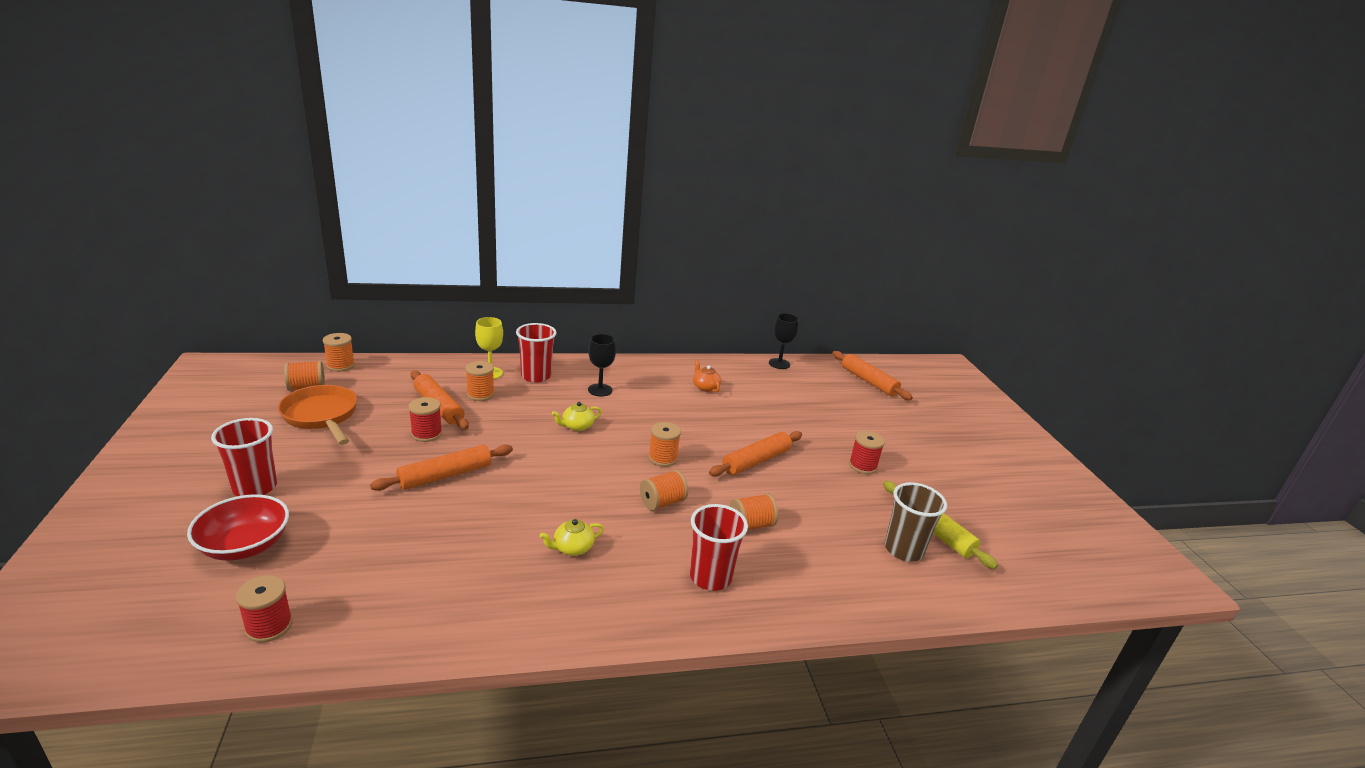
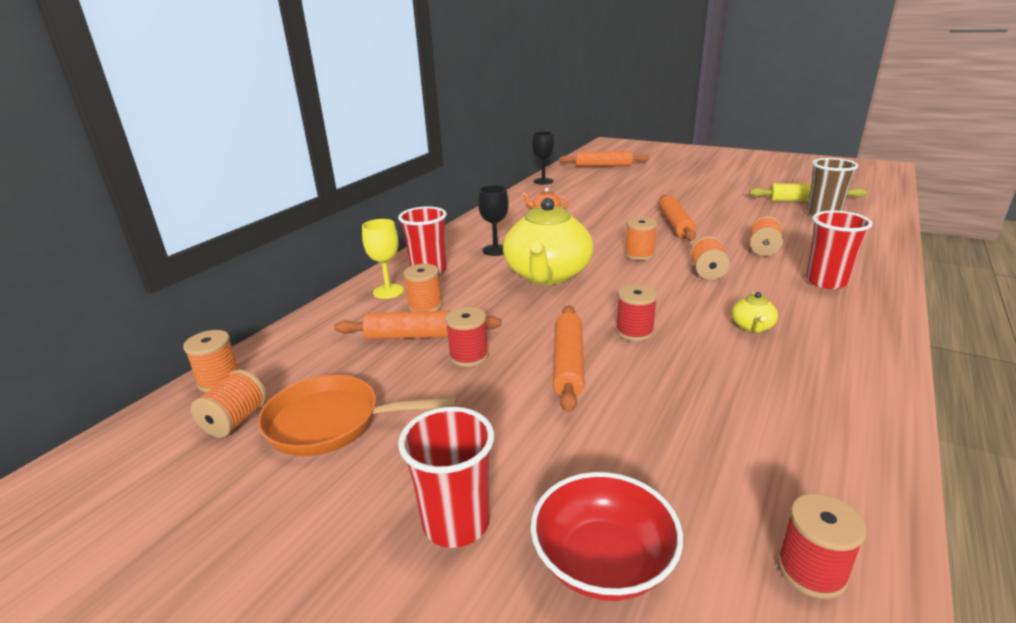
camera: 45 degrees left, 0 degrees up
(577, 426) = (547, 275): yellow teapot -> yellow teapot, size x2.48
(862, 466) = (712, 197): red spool -> red spool (634, 331)

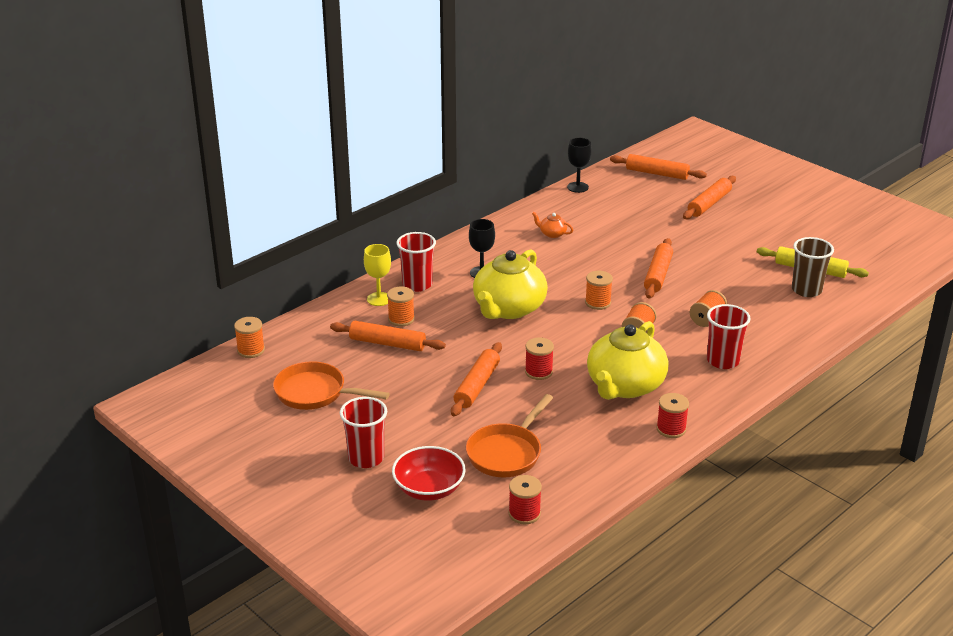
camera: 15 degrees right, 5 degrees up
(236, 420) = (259, 379): orange spool -> none
(469, 356) = (414, 366): red spool -> red spool (671, 429)
(666, 175) = (709, 204): none -> orange rolling pin
(683, 453) = (507, 453): none -> orange pan
(752, 327) = (625, 386): yellow teapot -> yellow teapot, size x2.48

